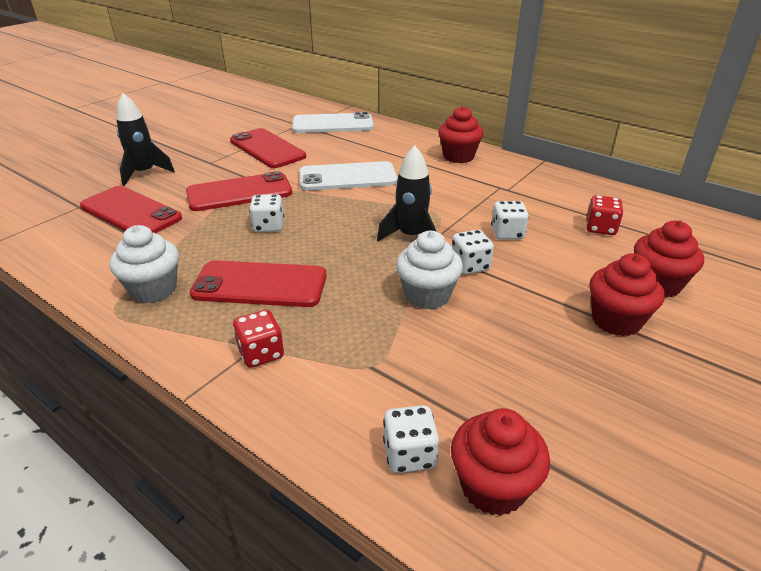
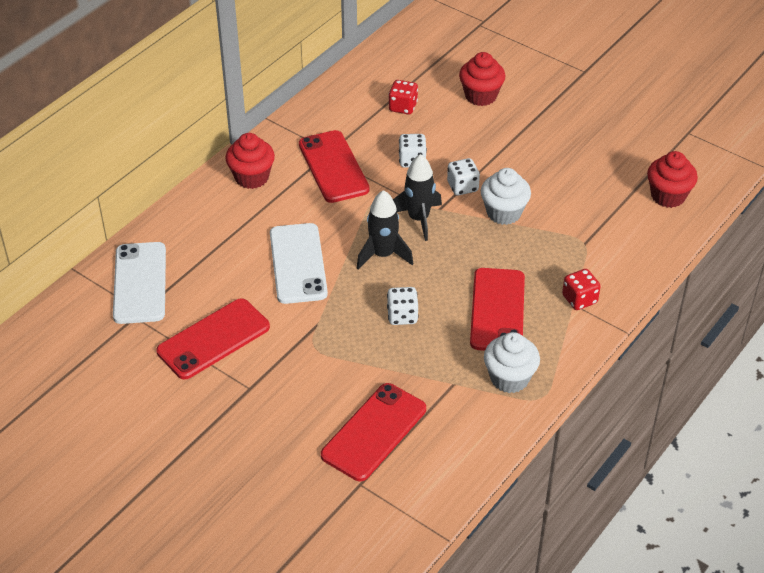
camera: 90 degrees left, 10 degrees up
(144, 173) = (276, 445): black rocket -> black rocket (383, 255)
(239, 192) = (331, 348): red phone -> red phone (333, 167)
(409, 454) = (653, 226): white dice -> none
(616, 320) = (524, 124): red cupcake -> none

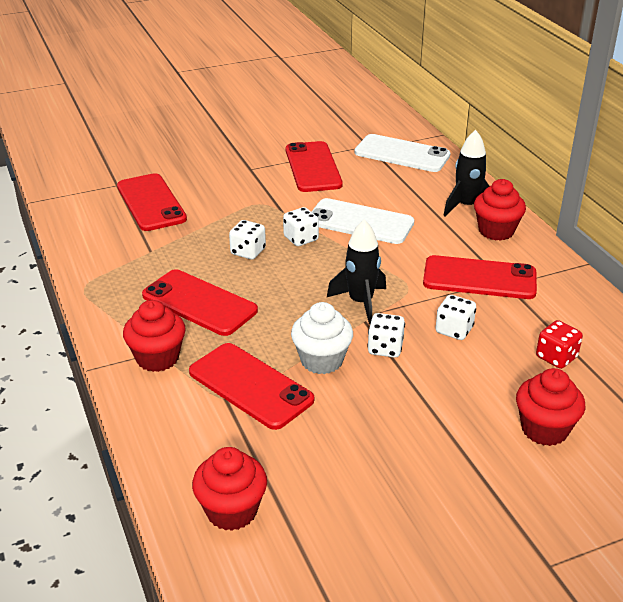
camera: 120 degrees right, 10 degrees down
(355, 291) = (301, 239): none -> white dice
(383, 255) = (330, 266): black rocket -> black rocket (466, 206)
(509, 378) = (121, 279): white cupcake -> none
(561, 236) = (250, 386): none -> red phone
(579, 299) = (157, 358): red dice -> red cupcake

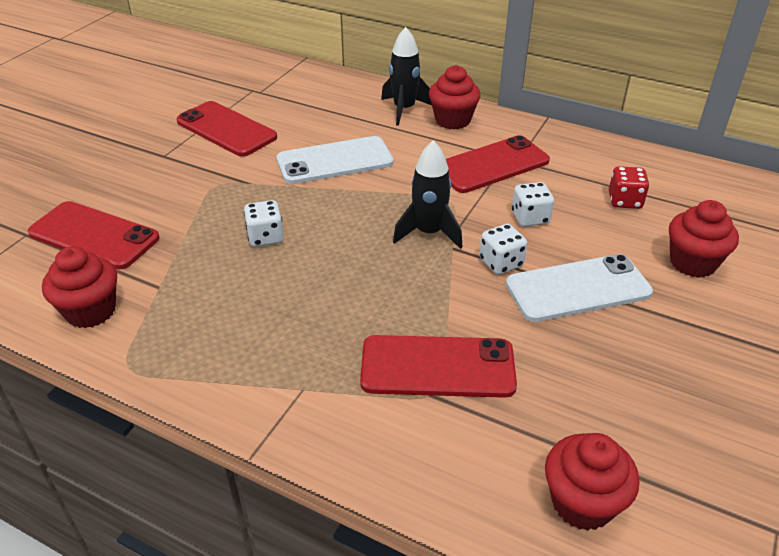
camera: 40 degrees left, 5 degrees up
(157, 358) = (312, 395): red cupcake -> red cupcake (91, 311)
(199, 303) = (282, 313): red phone -> none
(301, 239) = (301, 200): white dice -> none
(321, 360) = (466, 304): white cupcake -> none
(402, 154) = (293, 86): white phone -> white phone (578, 288)

